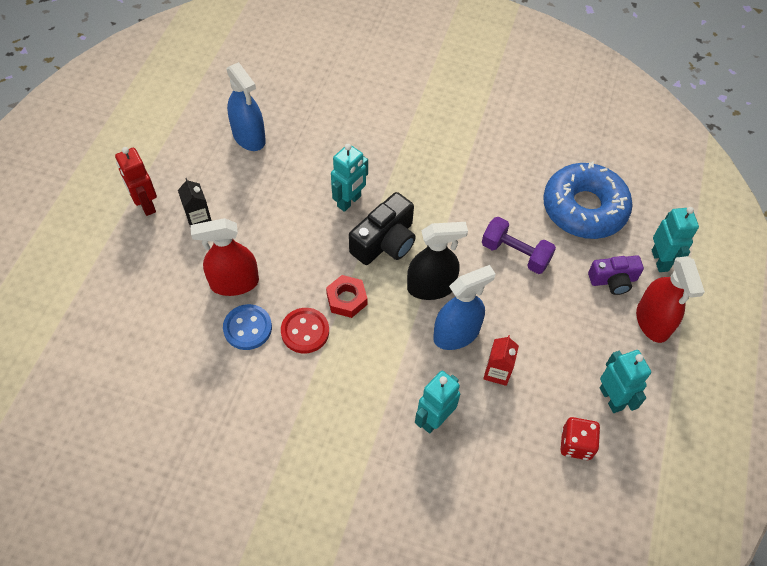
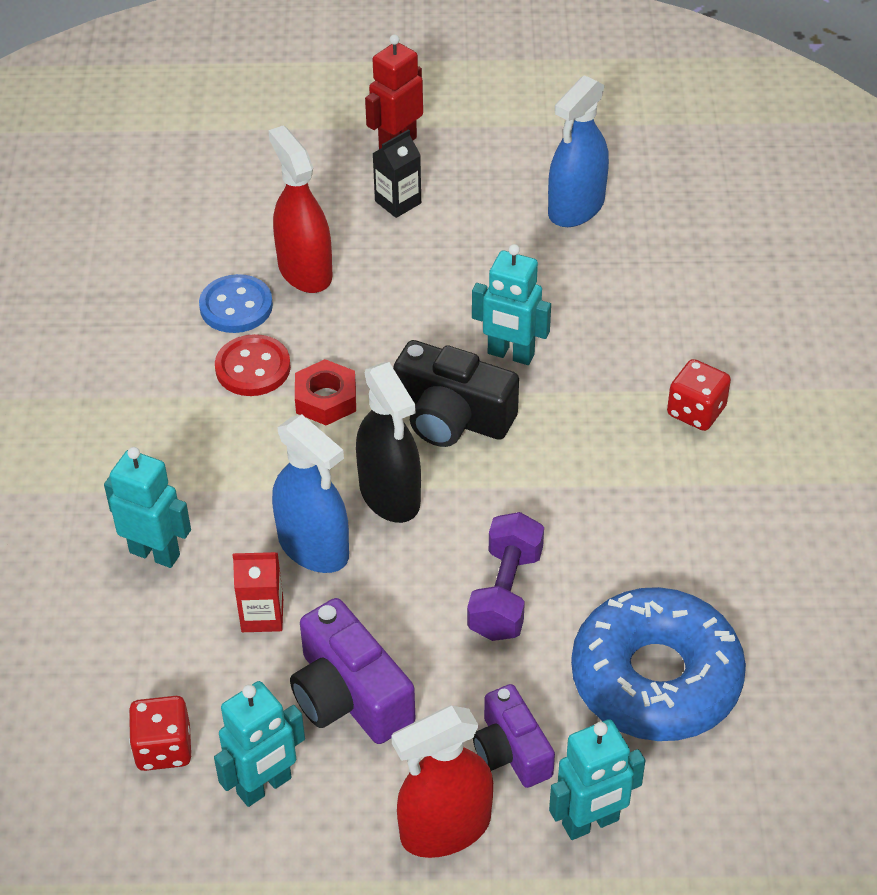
camera: 75 degrees right, 10 degrees down
(422, 136) = (696, 411): none -> red dice
(562, 343) = (349, 695): none -> purple camera

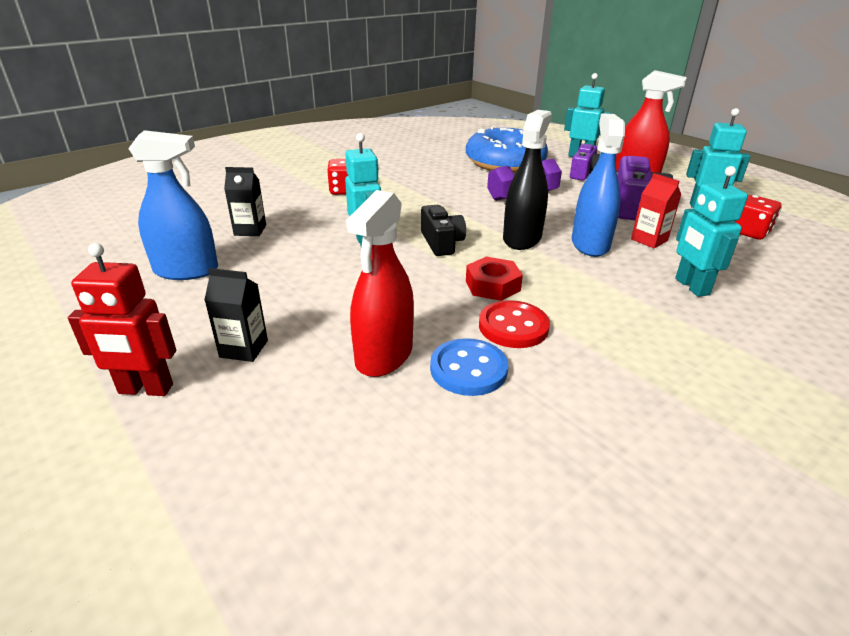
camera: 130 degrees left, 15 degrees down
(452, 417) = (441, 242): black camera -> black camera, size x0.67
(637, 279) = (250, 230): none -> black carton

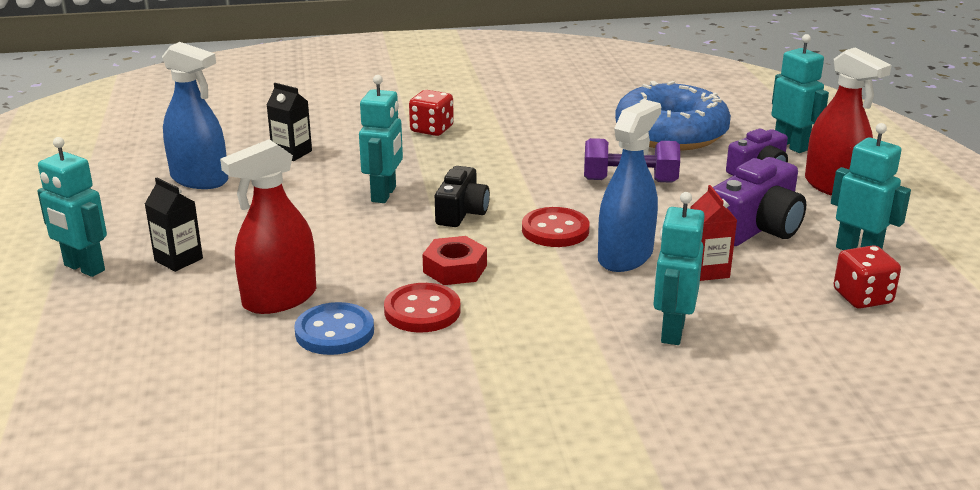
camera: 30 degrees right, 5 degrees down
(145, 389) = (84, 268): red robot -> turquoise robot
(522, 238) = (555, 230): black spray bottle -> red button

